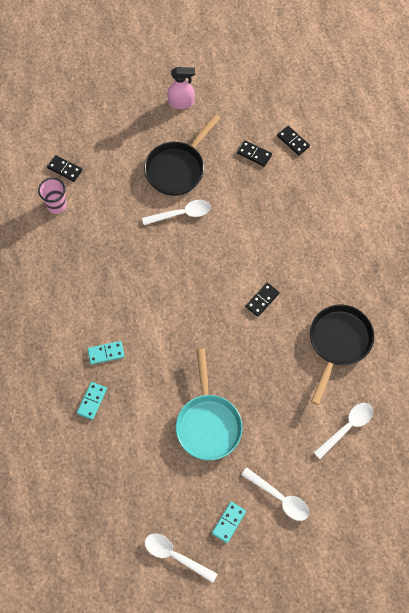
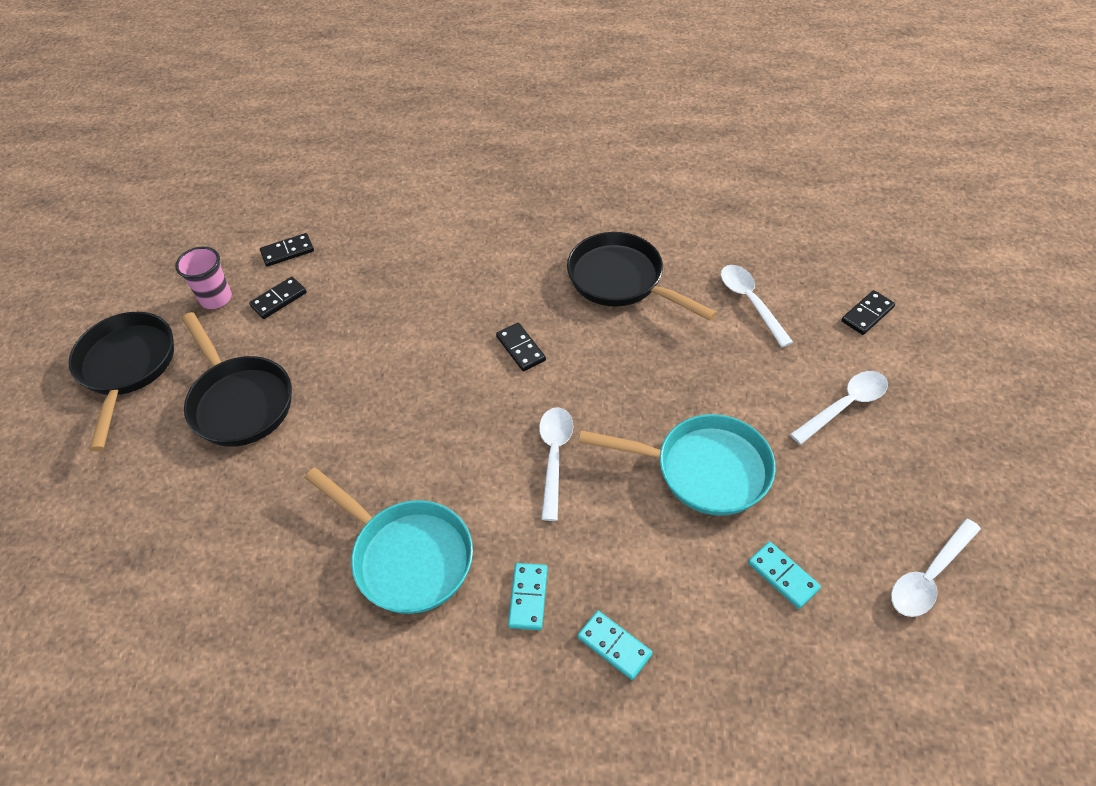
camera: 70 degrees left, 15 degrees down
(56, 205) = (190, 613): pink cup -> pink cup (216, 298)
(65, 169) = (126, 579): black domino -> black domino (867, 314)
(112, 288) = (407, 556): none -> turquoise pan
(181, 102) = (127, 367): pink spray bottle -> black pan
(181, 214) = (323, 416): white spoon -> white spoon (554, 456)
(228, 522) = (877, 482): turquoise domino -> turquoise domino (783, 576)

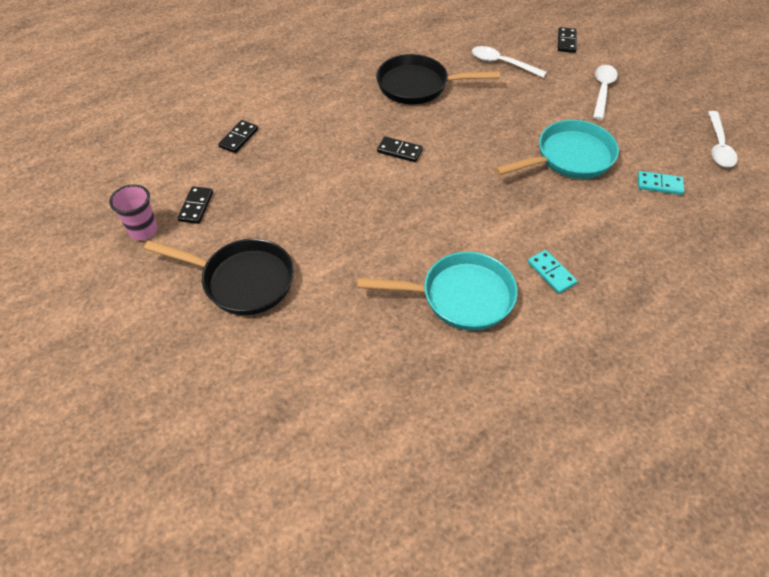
camera: 40 degrees left, 0 degrees up
(127, 367) = (122, 310): black pan -> none
(287, 251) = (166, 175): black domino -> black domino (238, 138)
(554, 456) = (484, 196): white spoon -> none
(614, 646) = (619, 267): turquoise domino -> none

